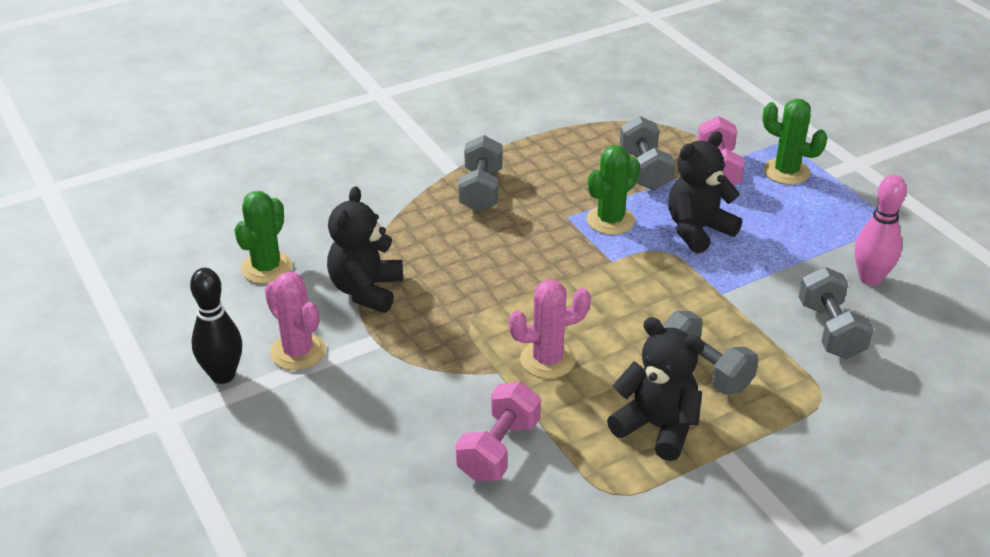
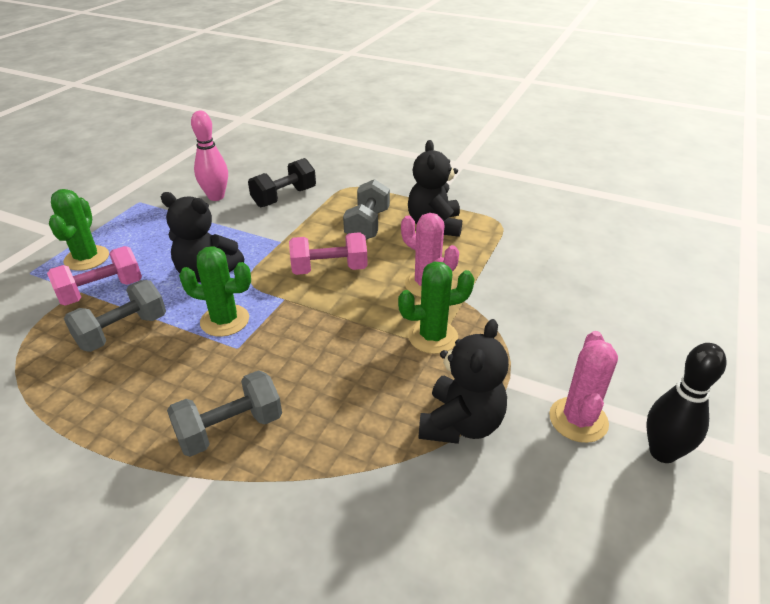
camera: 125 degrees left, 0 degrees up
(266, 268) = (514, 534): green cactus -> green cactus (433, 337)
(366, 290) = (461, 424): black teddy bear -> black teddy bear turned 45 degrees counterclockwise
(499, 449) = (525, 270): pink dumbbell -> pink dumbbell (329, 269)
(830, 330) = (284, 197): grey dumbbell -> black dumbbell

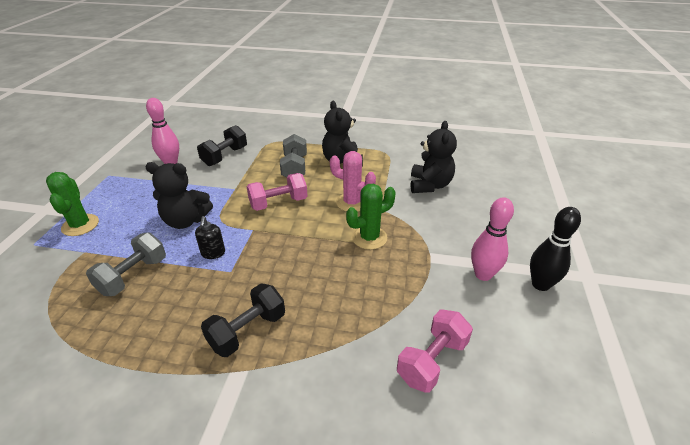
camera: 15 degrees left, 0 degrees up
(101, 291) = (103, 248): pink dumbbell -> pink dumbbell (432, 361)
(225, 320) = (213, 253): green cactus -> black soap dispenser
(230, 429) = (247, 331): grey dumbbell -> black dumbbell
(461, 424) = (409, 293): black teddy bear -> black teddy bear (429, 185)
(578, 420) = (483, 274): pink cactus -> pink bowling pin

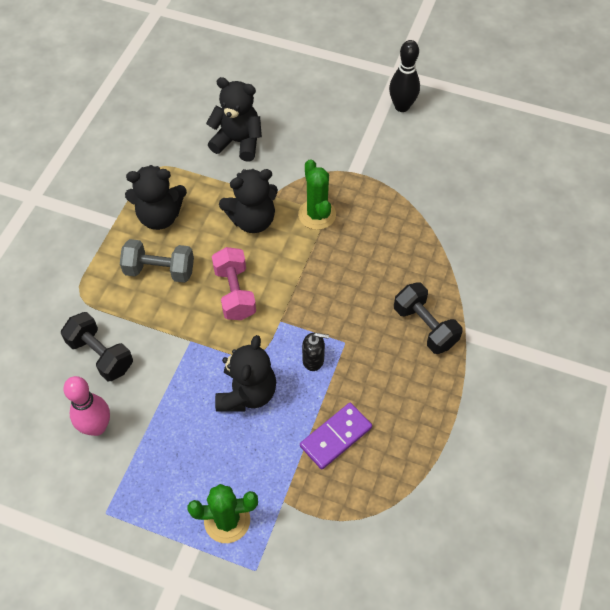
camera: 80 degrees left, 20 degrees up
(133, 276) = (336, 437): grey dumbbell -> purple domino
(352, 202) = (252, 220): pink cactus -> black teddy bear
(432, 361) = (469, 200): pink dumbbell -> none
(483, 274) = (384, 140): pink bowling pin -> none

